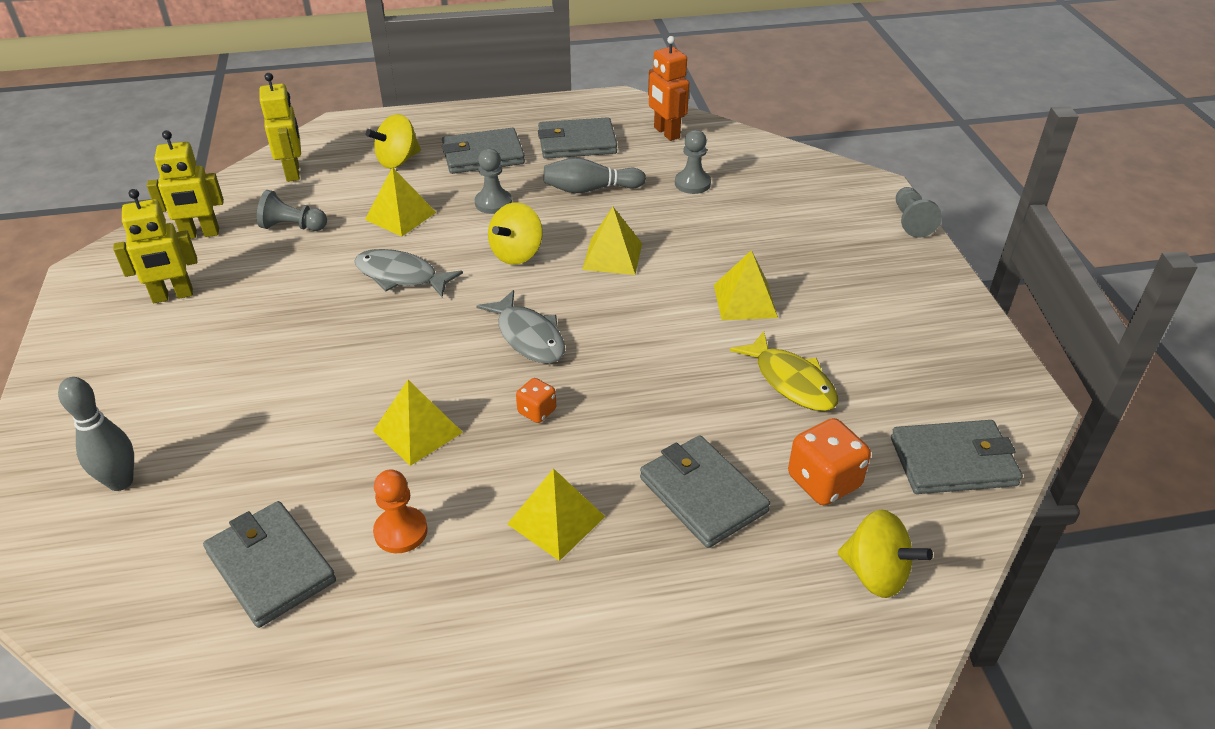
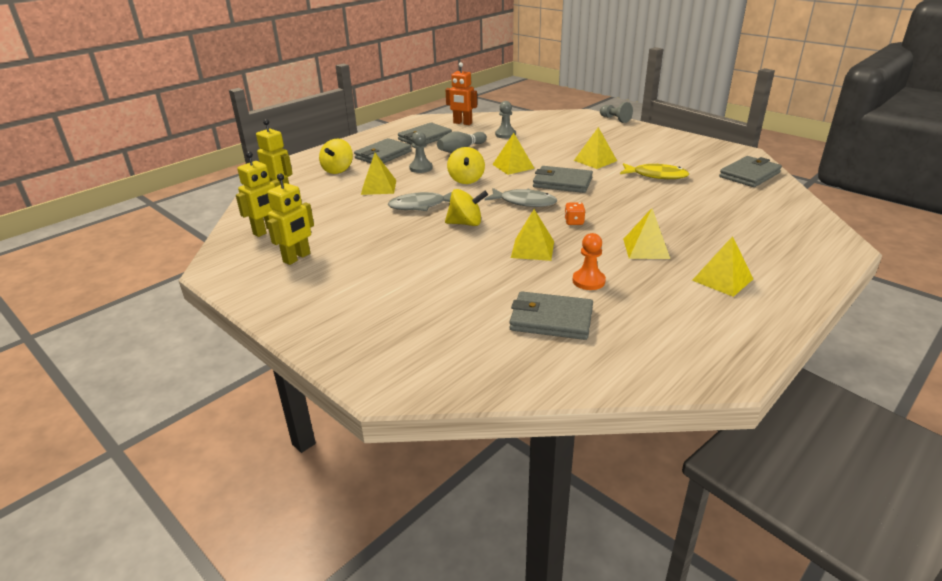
camera: 35 degrees left, 10 degrees down
(120, 482) = (408, 331): grey bowling pin -> none
(292, 227) = (322, 210): grey pawn -> none
(569, 647) = (722, 279): none -> yellow pyramid
(702, 494) = (686, 217): grey wallet -> grey wallet (562, 182)
(824, 481) = (719, 196): orange dice -> none
(875, 574) = (781, 212): yellow spinning top -> yellow spinning top (466, 223)

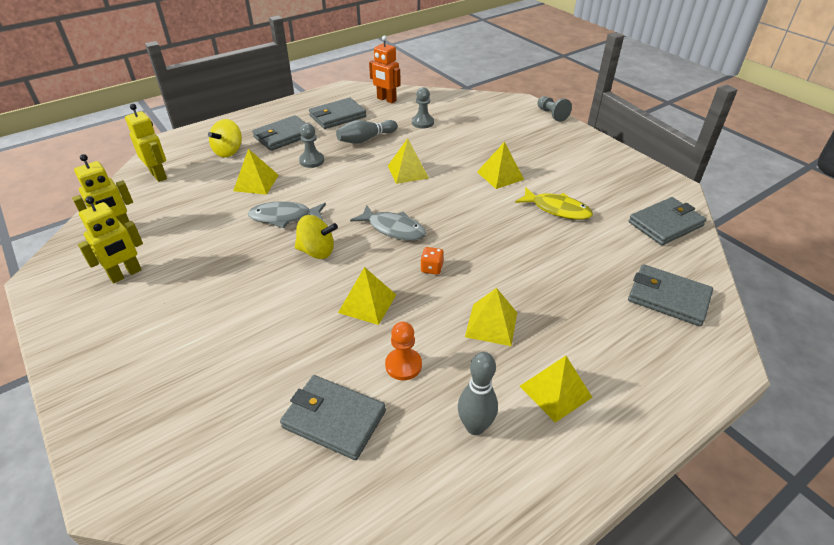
camera: 10 degrees right, 10 degrees up
(466, 180) = (349, 185): yellow spinning top -> none
(562, 182) = (448, 205): grey wallet -> grey wallet (668, 298)
(671, 307) = (475, 427): none -> grey bowling pin

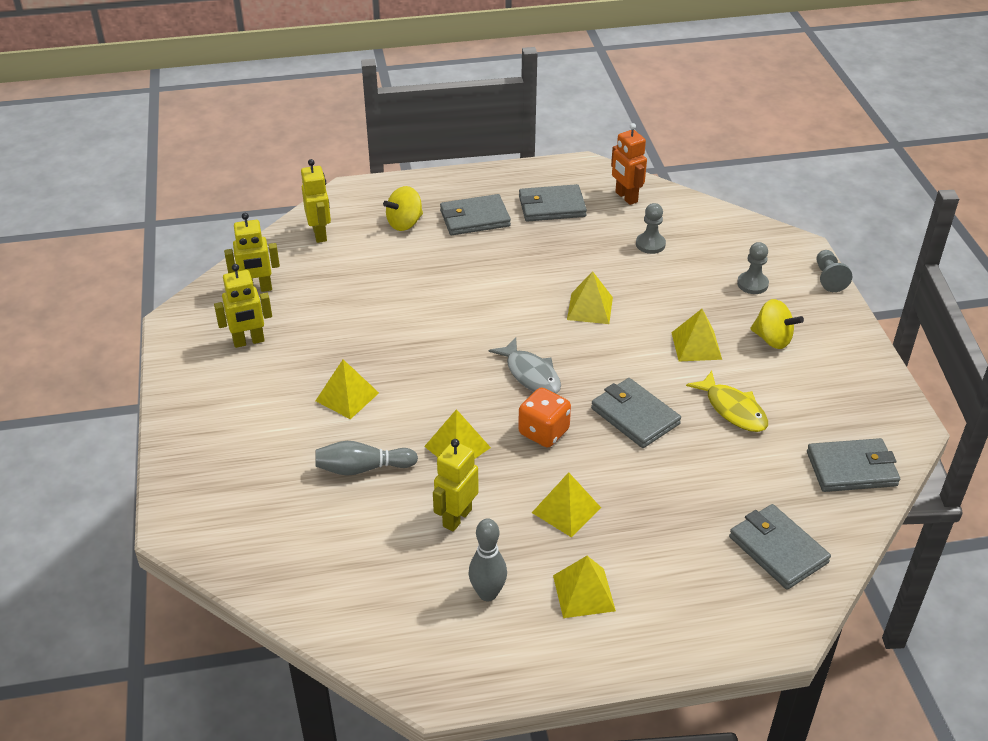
camera: 25 degrees right, 0 degrees up
(256, 183) = (415, 273): yellow pyramid -> yellow pyramid (347, 397)
(284, 217) = (424, 325): grey fish -> none
(312, 161) = (489, 262): grey pawn -> grey pawn (752, 284)
(317, 251) = (437, 375): yellow spinning top -> yellow spinning top (772, 339)
(334, 419) = (369, 541): grey wallet -> grey wallet (635, 416)
(366, 139) = (567, 249): grey bowling pin -> grey bowling pin (362, 468)
(403, 365) = (456, 517): orange pawn -> yellow robot
(431, 268) = (543, 432): orange dice -> orange dice, size x1.77

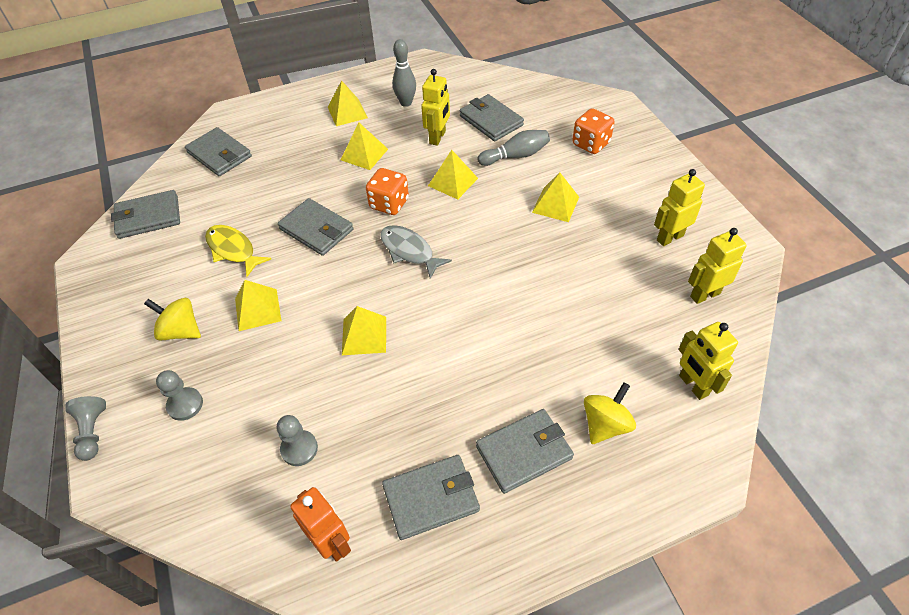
camera: 170 degrees right, 10 degrees up
(256, 467) = (591, 144): none -> orange dice
(370, 532) = (491, 120): none -> grey wallet

